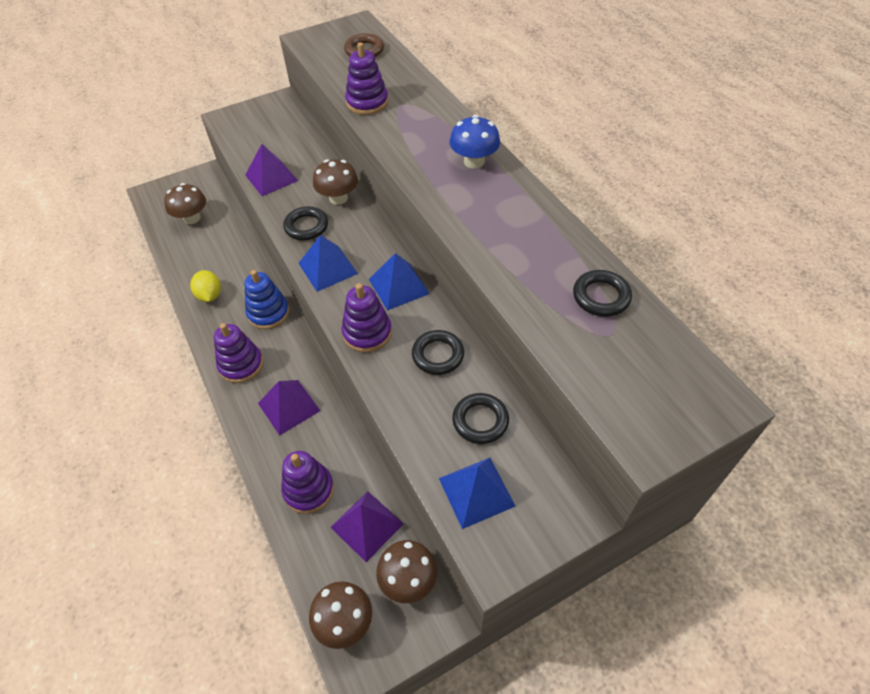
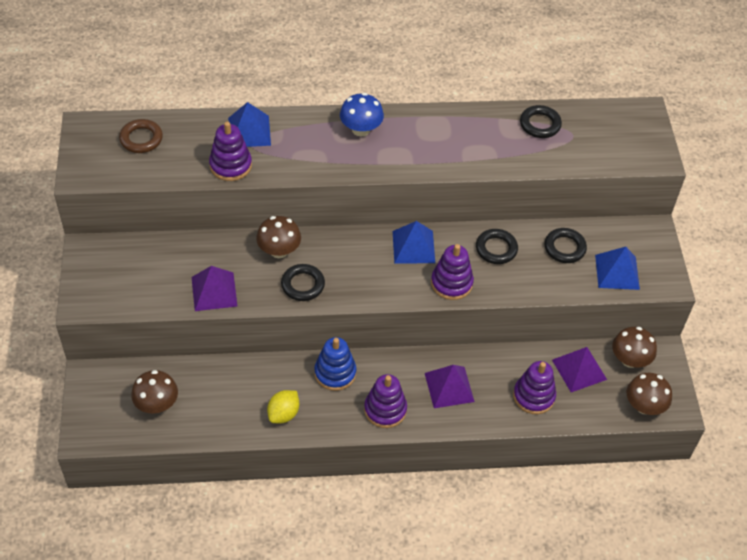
camera: 70 degrees left, 0 degrees up
(210, 295) = (283, 414): yellow lemon -> yellow lemon turned 60 degrees counterclockwise
(328, 268) = (365, 286): blue pyramid -> blue pyramid (249, 131)

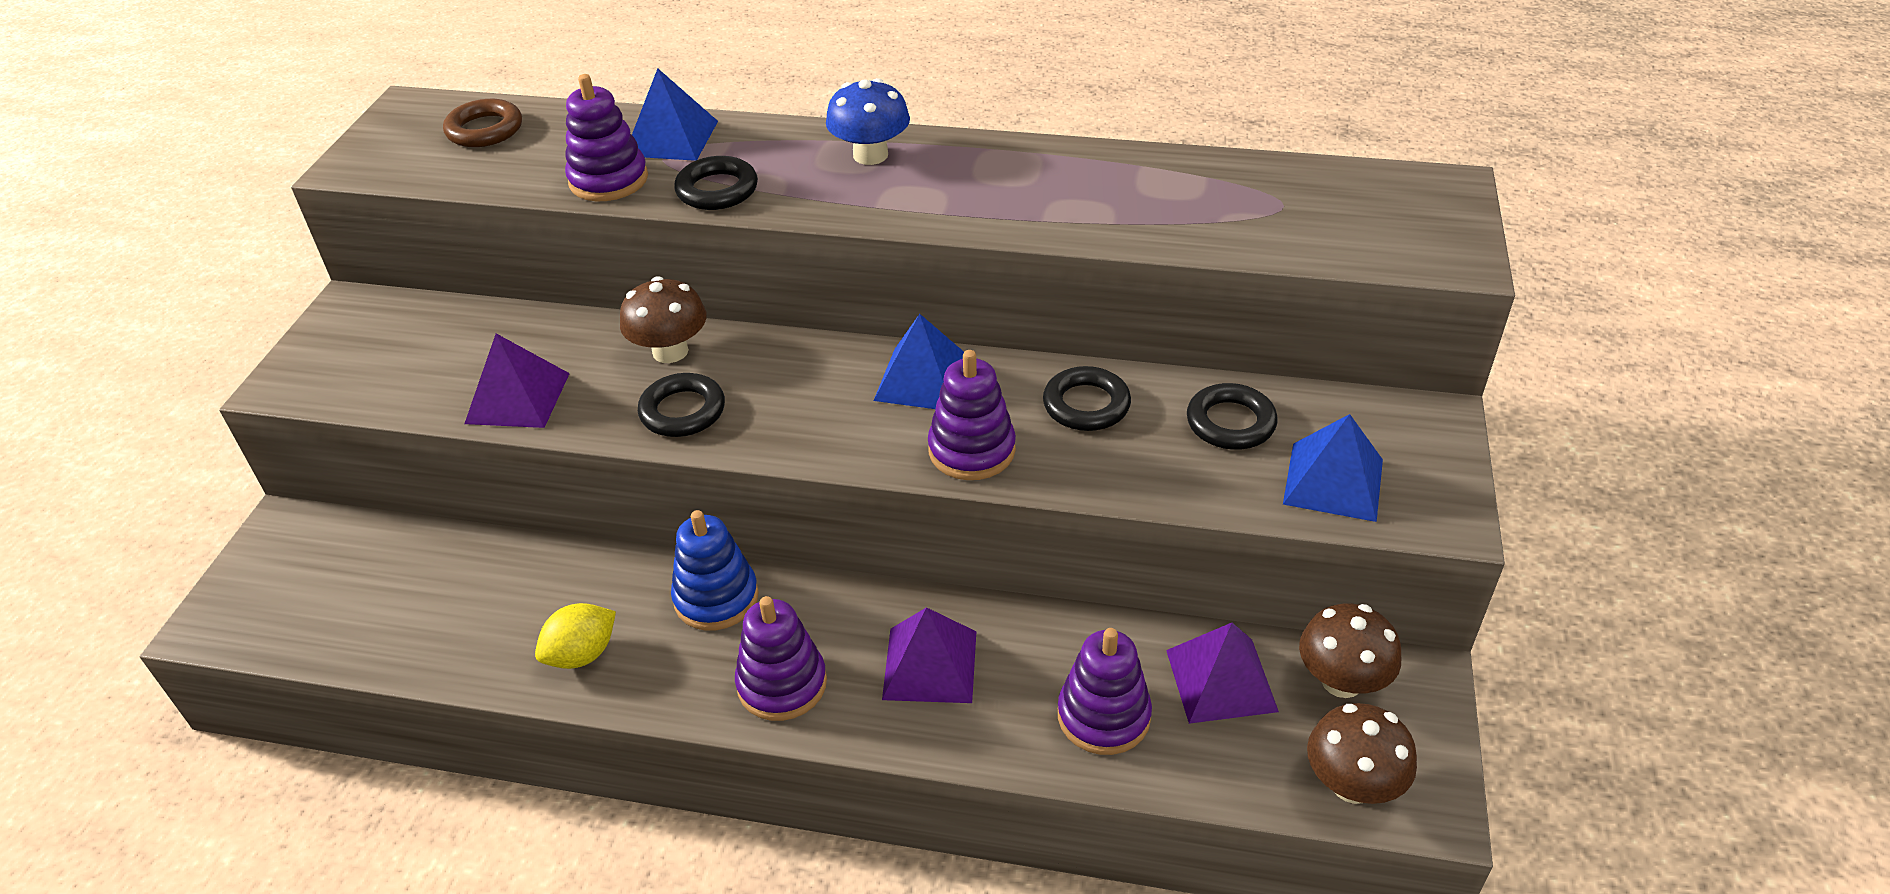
camera: 20 degrees right, 10 degrees down
(157, 404) = (365, 594): brown mushroom -> none
(540, 124) = (1220, 182): black ring -> black ring (717, 190)

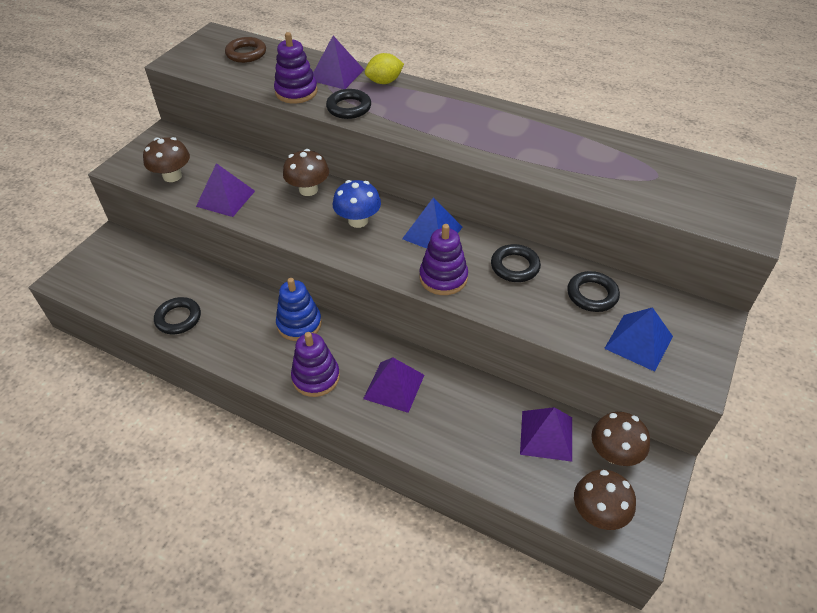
camera: 15 degrees right, 5 degrees up
(396, 379) = (172, 176): none -> brown mushroom
(582, 654) = (225, 337): yellow lemon -> yellow lemon (384, 82)
(671, 138) = (336, 75): blue pyramid -> purple pyramid
(683, 411) = (303, 223): black ring -> black ring (178, 318)
(870, 155) = (436, 103): blue mushroom -> blue mushroom (358, 220)
(1103, 716) = (475, 438): purple stacking toy -> none

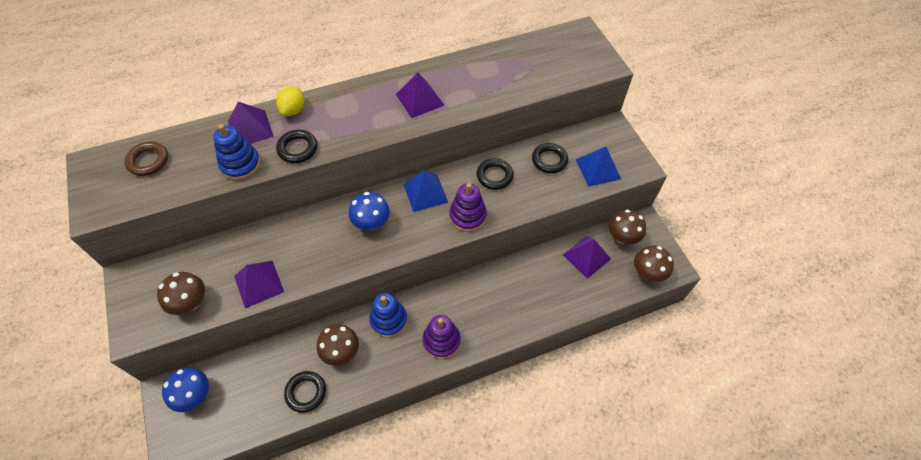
camera: 50 degrees left, 10 degrees up
(120, 255) = (194, 395): none -> blue mushroom
(296, 92) = (240, 164): purple stacking toy -> blue stacking toy
(308, 189) = (309, 228): brown mushroom -> brown mushroom (341, 351)
(394, 386) = (488, 304): purple pyramid -> purple pyramid (419, 99)

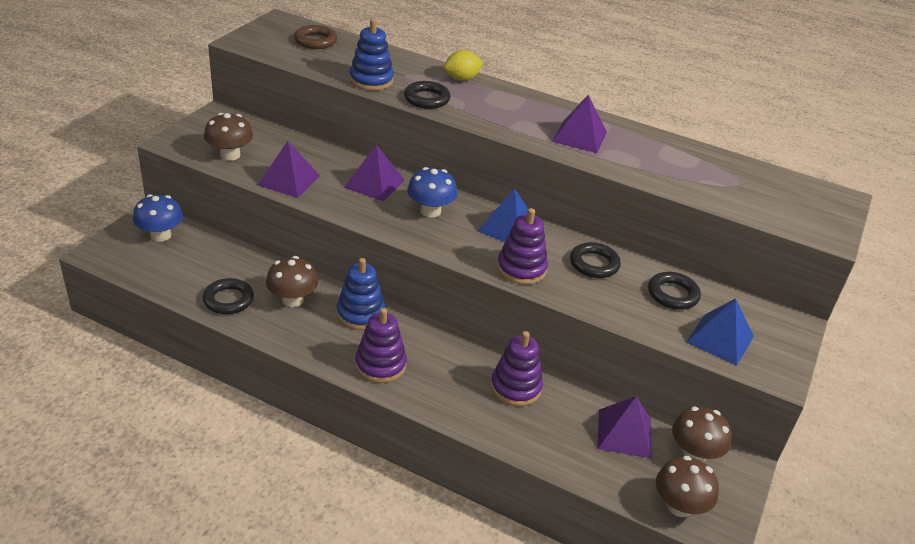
camera: 45 degrees right, 20 degrees down
(250, 128) = (412, 68): purple pyramid -> purple pyramid (374, 183)
(516, 282) = (515, 387): none -> purple stacking toy

